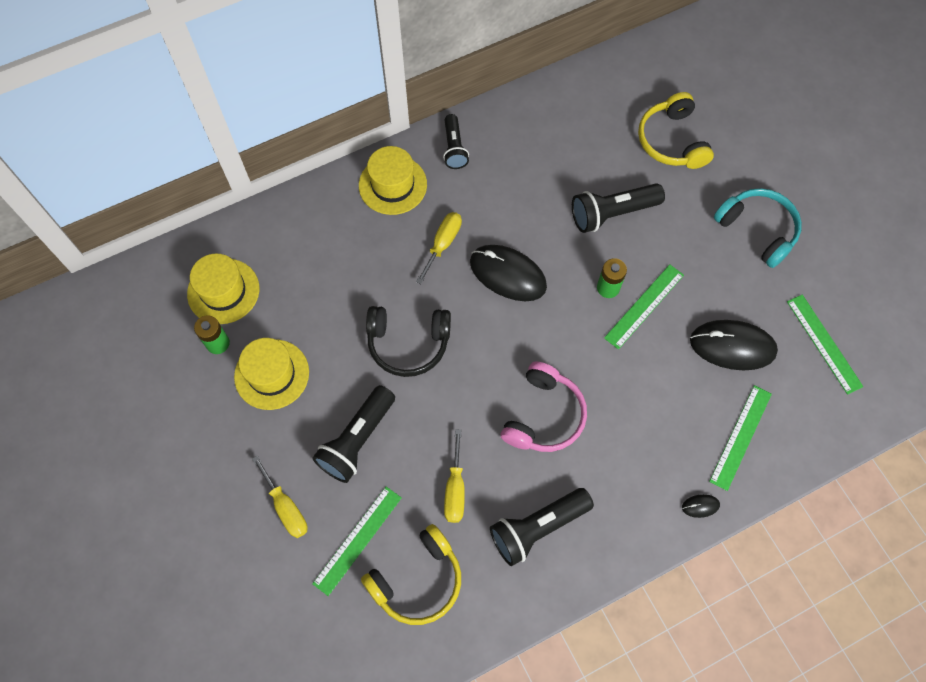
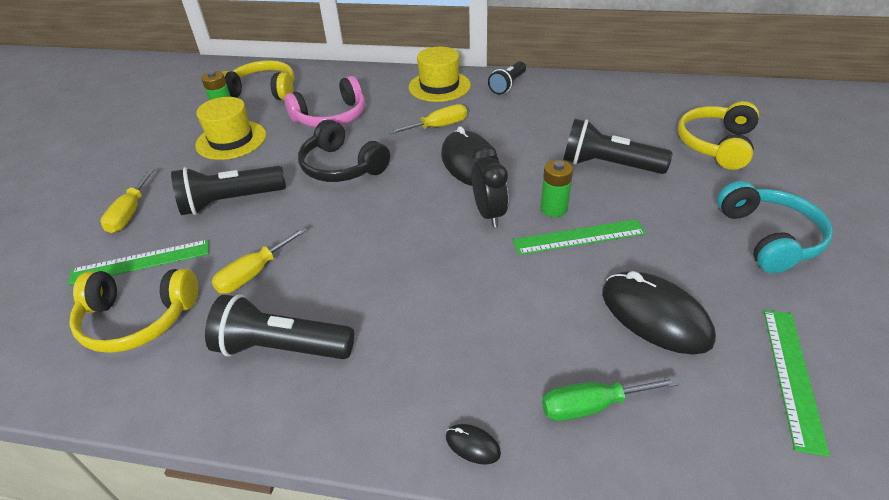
camera: 40 degrees right, 25 degrees down
(223, 291) = (263, 91): yellow hat -> yellow headphones
(543, 415) = (392, 265): pink headphones -> pink headphones (331, 117)
(567, 322) = (489, 214): none -> black clock
(740, 437) = (591, 406): green ruler -> green screwdriver

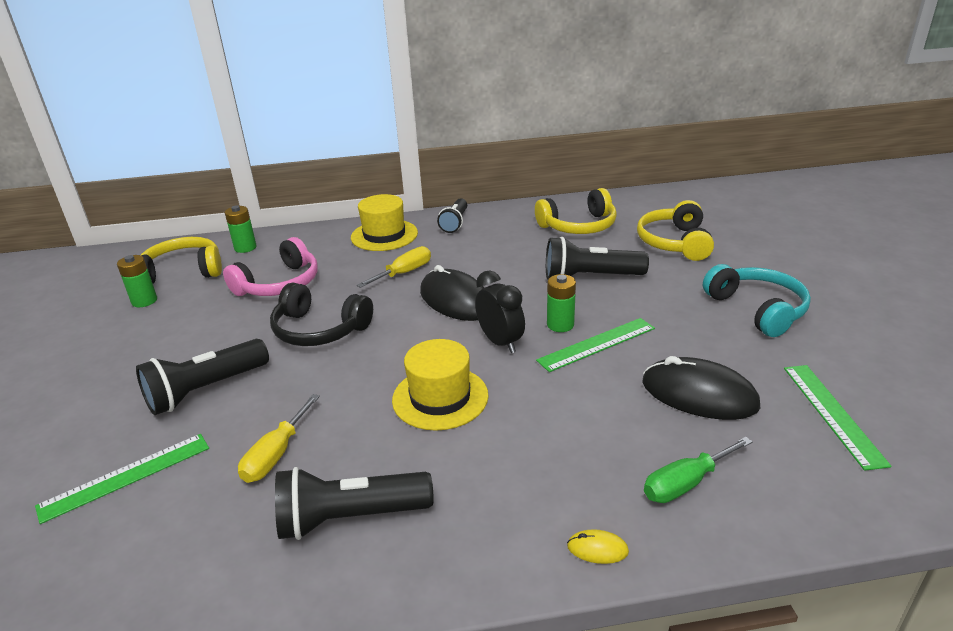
camera: 20 degrees left, 10 degrees down
(130, 213) = (80, 429): yellow screwdriver -> none
(138, 319) = (157, 536): yellow headphones -> yellow headphones (578, 226)
(231, 140) = (170, 328): yellow hat -> yellow hat (440, 397)
(321, 78) = (245, 248): none -> green battery
(472, 445) = (597, 549): black mouse -> yellow mouse

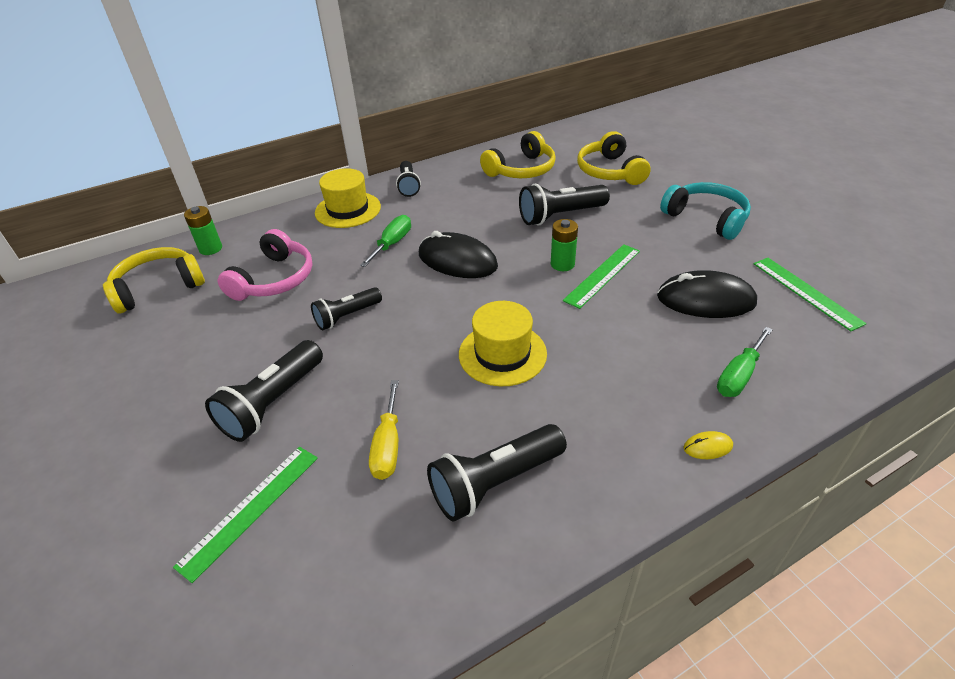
camera: 20 degrees left, 10 degrees up
(144, 301) = (137, 327): green battery -> none
(319, 329) = (347, 316): black headphones -> black flashlight
(404, 273) = (392, 244): yellow screwdriver -> green screwdriver
(500, 342) = (522, 291): black clock -> none

